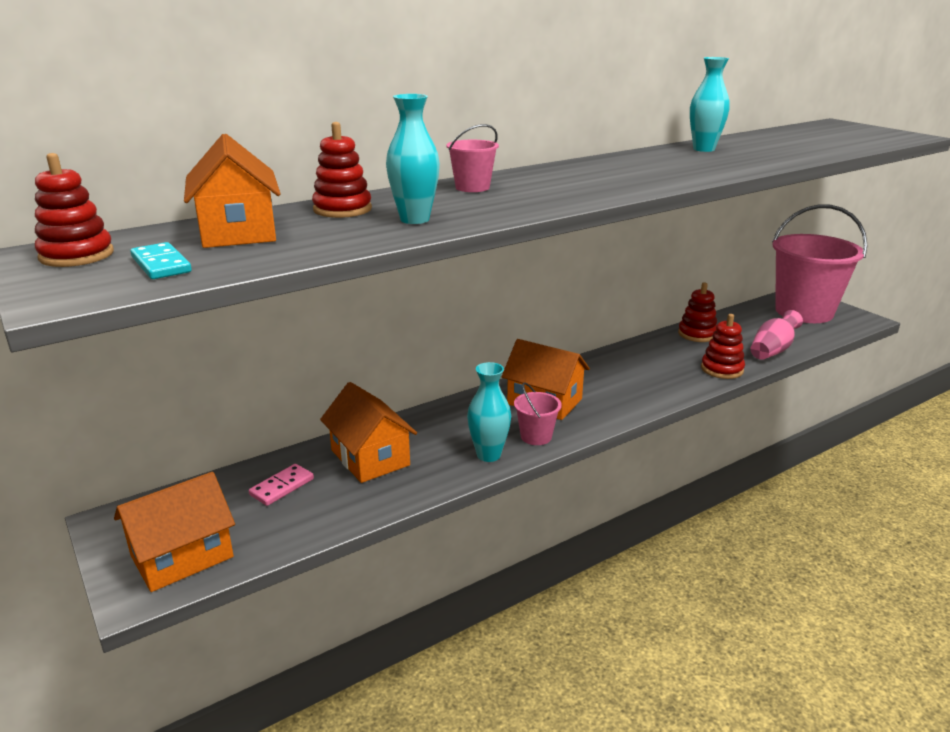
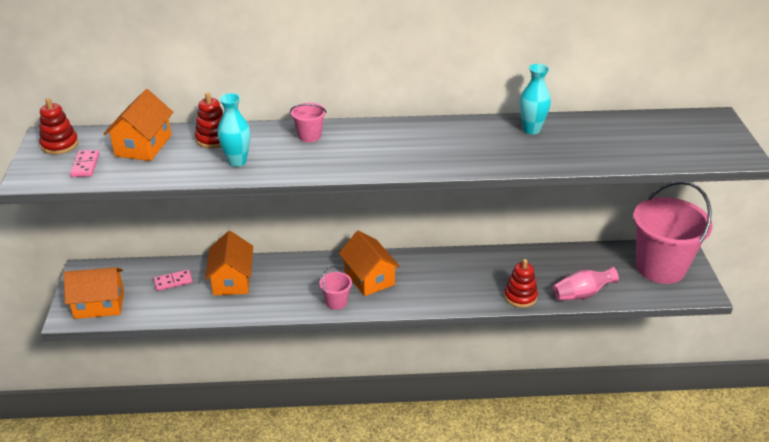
camera: 30 degrees right, 10 degrees up
(161, 264) = (85, 165): turquoise domino -> pink domino
(488, 455) = (296, 304): turquoise vase -> none
(697, 334) = (542, 259): red stacking toy -> none

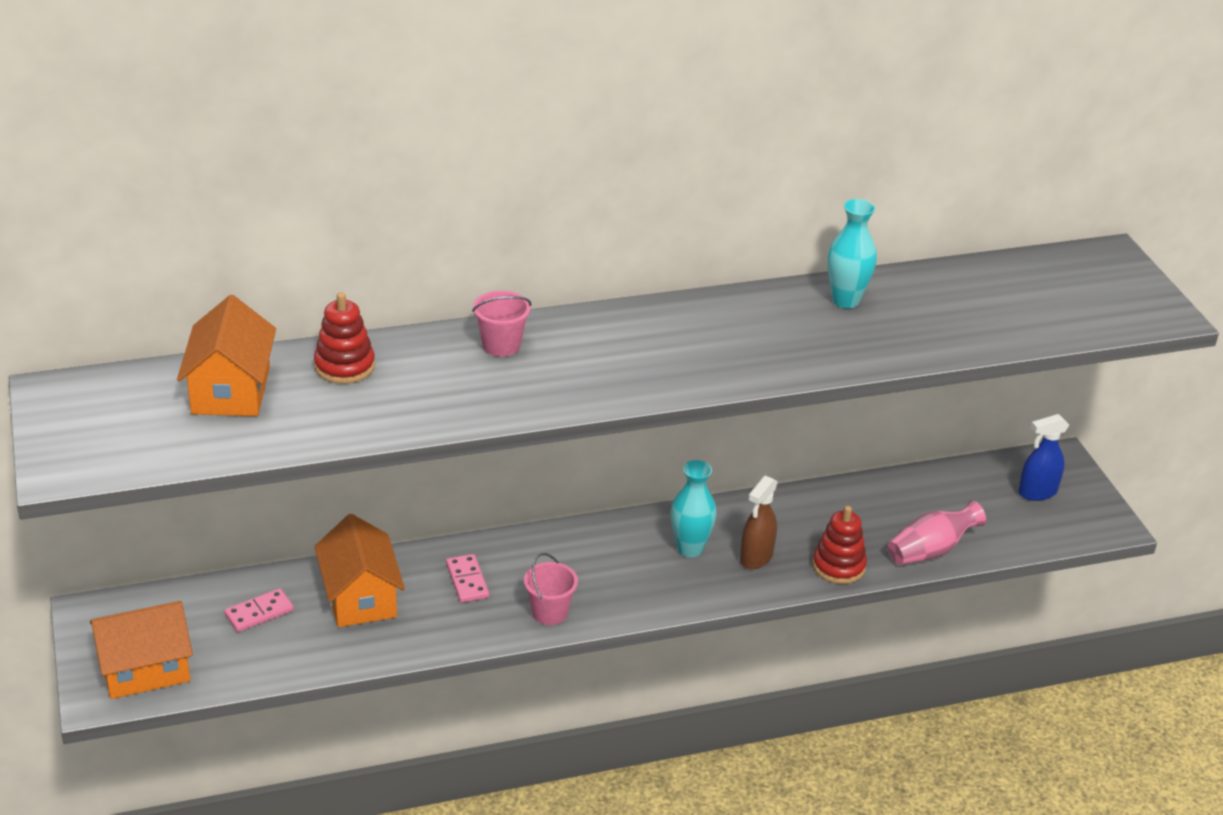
camera: 15 degrees left, 0 degrees up
(60, 145) = (83, 403): red stacking toy -> none
(85, 165) = (149, 436): pink domino -> pink domino (467, 580)
(237, 162) = (403, 403): turquoise vase -> turquoise vase (690, 549)
(369, 278) = (589, 565): orange house -> none
(471, 285) = (756, 557): none -> brown spray bottle
(660, 267) = (1037, 492): pink bucket -> blue spray bottle

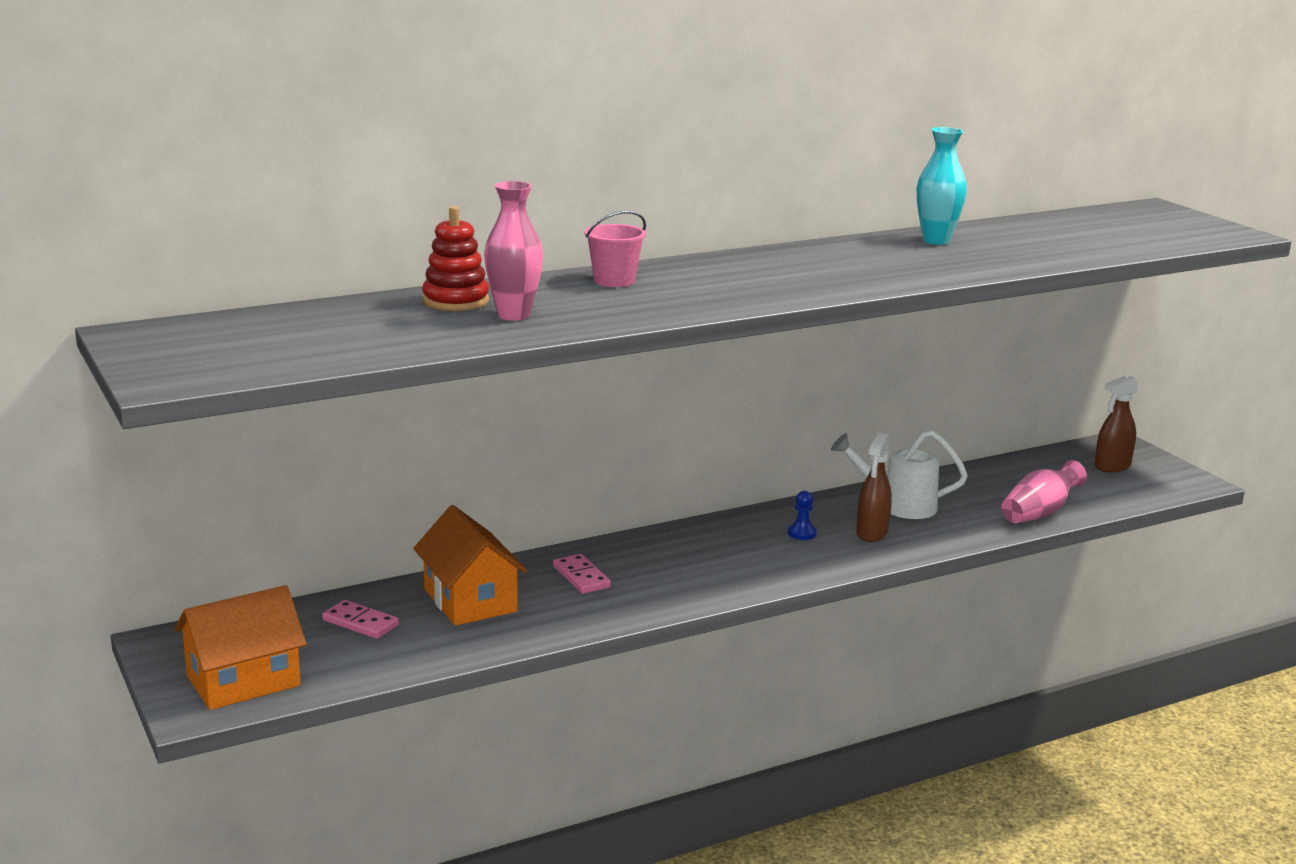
camera: 10 degrees left, 15 degrees down
(231, 390) = (338, 321): orange house -> none
(259, 612) = (360, 623): pink domino -> pink domino turned 75 degrees clockwise
(387, 396) = (514, 315): none -> pink vase
(549, 612) = (681, 592): pink bucket -> none
(690, 549) = (802, 533): turquoise vase -> blue pawn
(797, 523) = (898, 506): none -> white watering can
(838, 566) = (957, 532): red stacking toy -> none
(1037, 492) = (1112, 466): blue spray bottle -> brown spray bottle

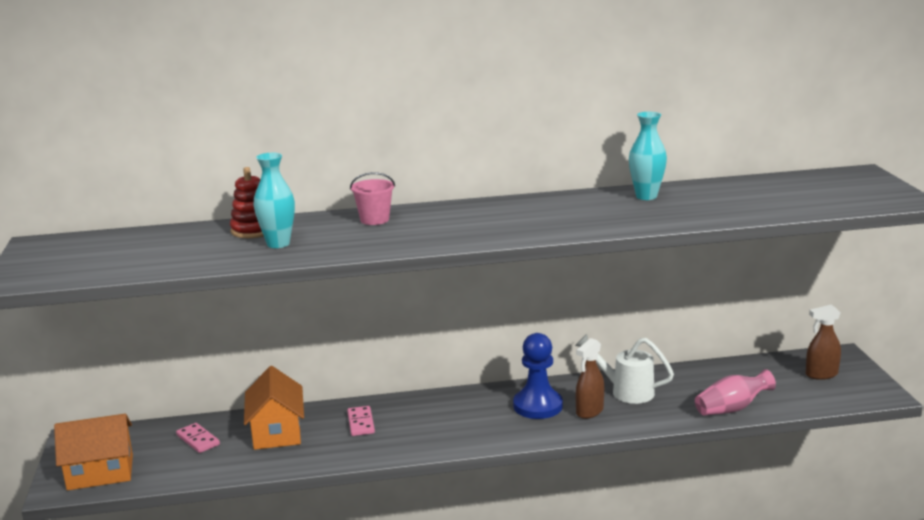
camera: 20 degrees right, 0 degrees up
(514, 315) = (278, 244): pink vase -> turquoise vase
(802, 533) = (537, 406): blue pawn -> blue pawn, size x2.35

